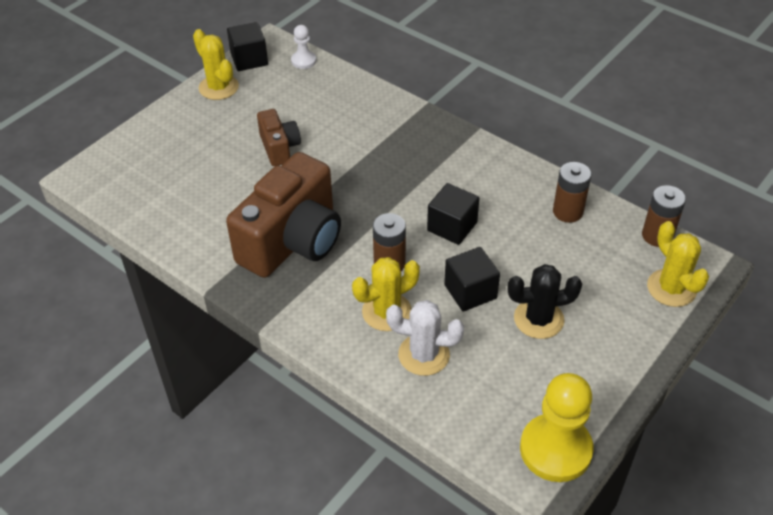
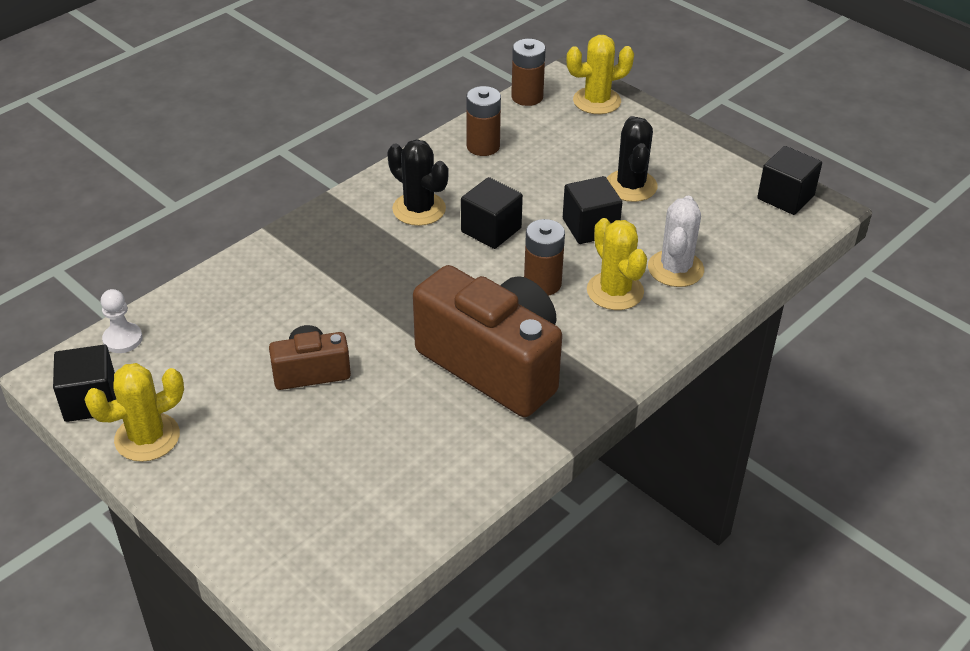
camera: 85 degrees left, 5 degrees down
(469, 181) = (419, 209): none -> black cactus
(555, 449) = (785, 197): yellow pawn -> black cube

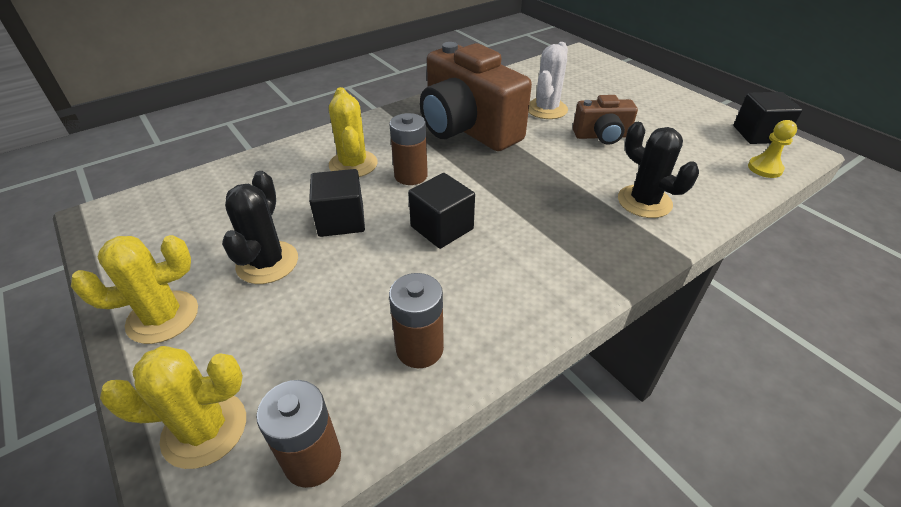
camera: 170 degrees left, 0 degrees up
(122, 339) = (765, 168): white pawn -> yellow pawn
(147, 437) = (702, 113): yellow cactus -> yellow cactus (163, 317)
(419, 209) = (515, 260): black cactus -> black cactus (644, 202)
(675, 269) = (290, 176): white cactus -> white cactus (546, 109)
(785, 197) = (119, 231): black cube -> none

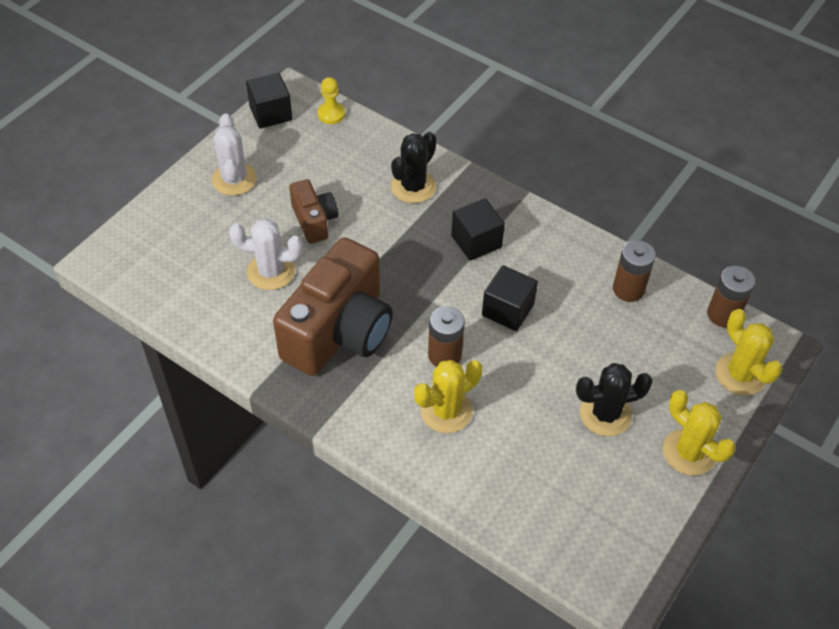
camera: 110 degrees left, 10 degrees up
(341, 220) = (532, 385): black cube -> black cube (476, 241)
(661, 106) = (234, 179): none -> white cactus

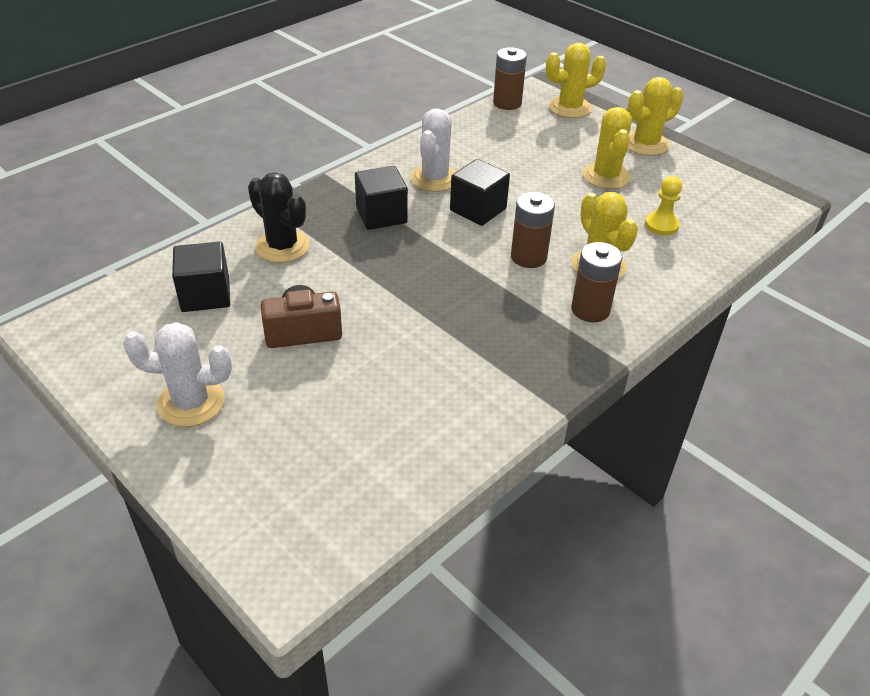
camera: 80 degrees left, 10 degrees down
(271, 113) = (80, 354): black cube -> black cube (205, 295)
(271, 271) = (375, 379): white cactus -> white cactus (434, 178)
(331, 114) = (119, 297): yellow pawn -> yellow pawn (661, 225)
(339, 332) = (484, 329): brown camera -> none
(605, 414) = (606, 176): black cactus -> yellow cactus
(628, 289) = (468, 141): brown battery -> brown battery (590, 310)

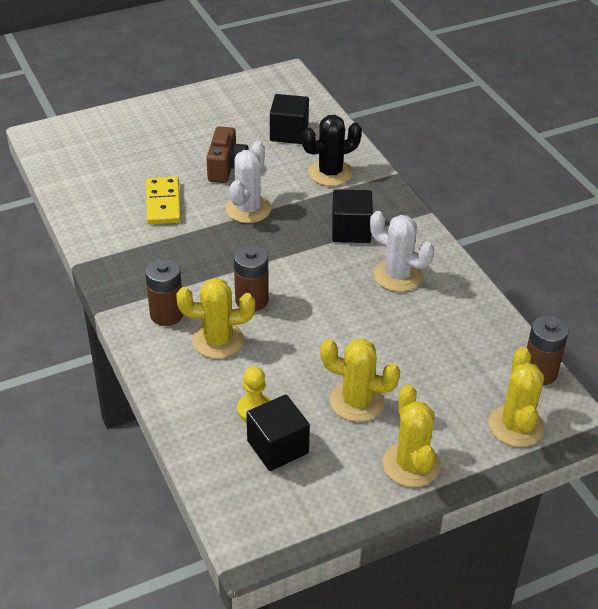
camera: 110 degrees right, 0 degrees up
(191, 402) = (188, 118): white cactus -> white cactus (248, 209)
(404, 369) = (163, 203): none -> yellow domino
(478, 209) = (335, 290): black cube -> black cube (277, 447)

